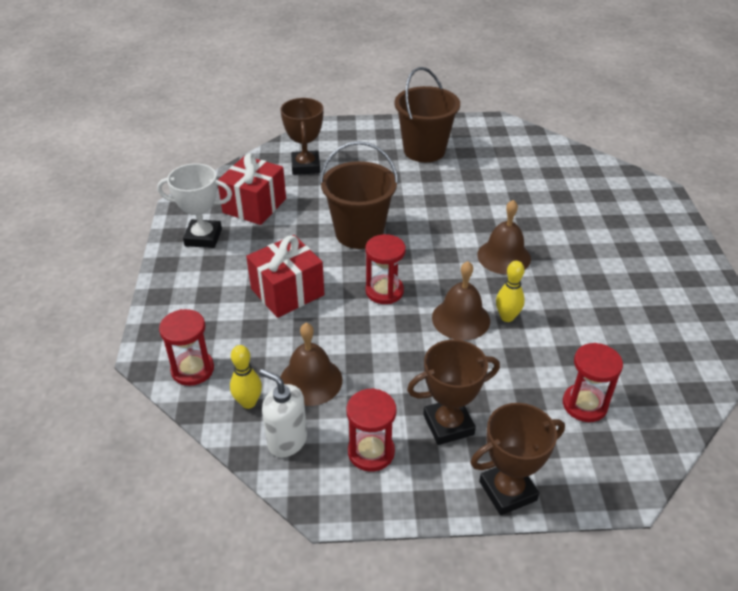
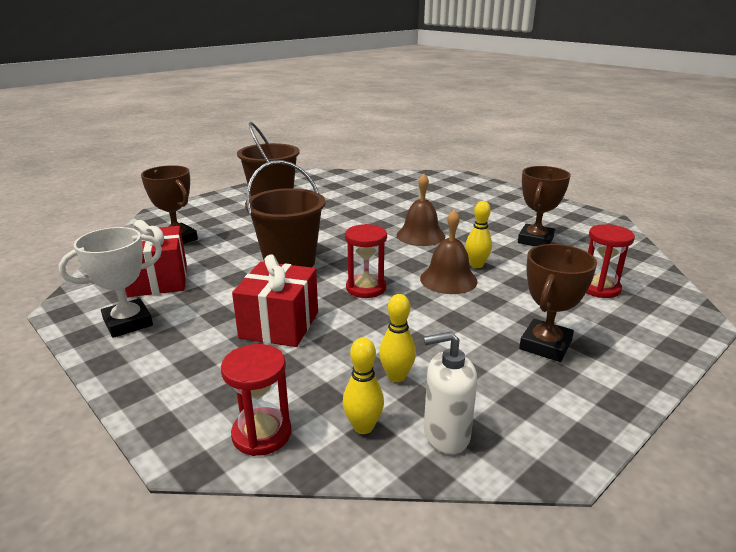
camera: 40 degrees left, 15 degrees down
(310, 381) = (396, 376): brown bell -> yellow bowling pin
(371, 452) = (524, 397): red hourglass -> none
(507, 491) = (647, 362): brown trophy -> brown trophy (535, 240)

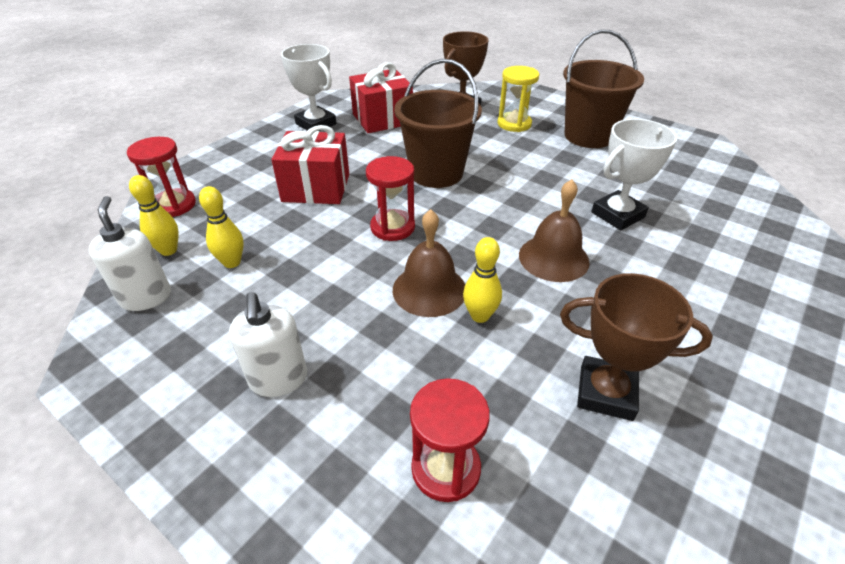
camera: 80 degrees right, 15 degrees up
(229, 222) = (514, 124): none -> yellow hourglass
(379, 210) = (617, 215): none -> white trophy
(545, 345) = (278, 379): brown trophy -> white soap dispenser

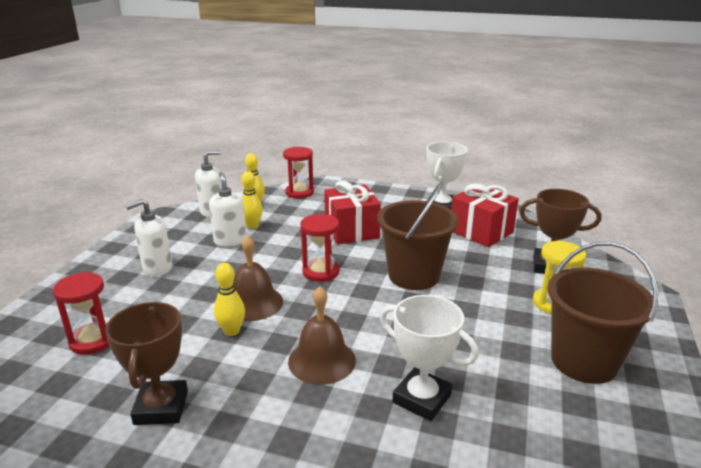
camera: 70 degrees right, 15 degrees down
(258, 290) = (230, 241): none -> white soap dispenser

